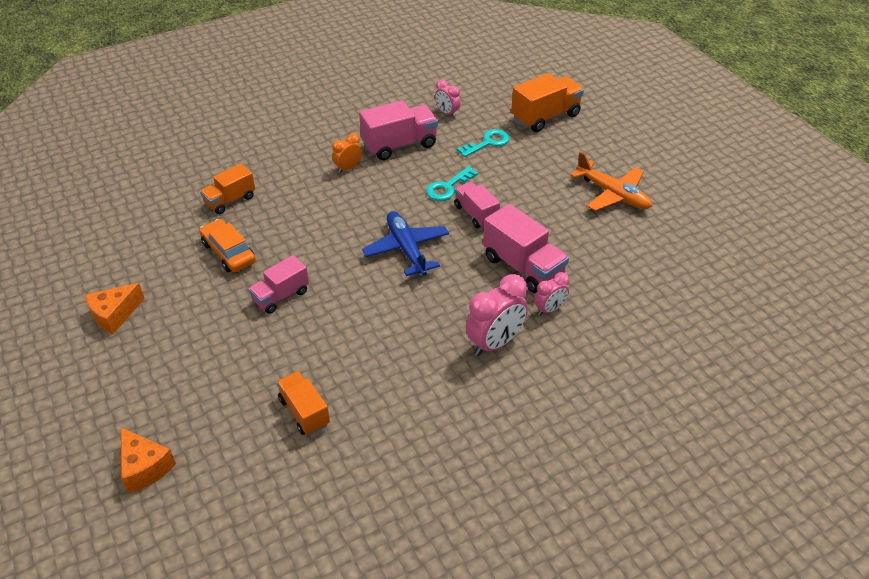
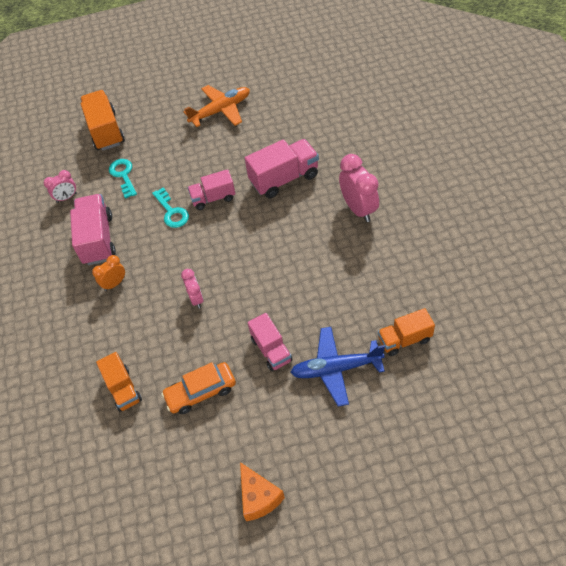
camera: 70 degrees left, 10 degrees up
(145, 467) = (444, 461): orange cheese -> none
(348, 168) = (114, 283): orange clock -> orange clock turned 75 degrees clockwise
(406, 249) = (240, 251): blue plane -> blue plane (336, 369)
(549, 309) = (332, 171): pink clock -> pink clock (196, 299)

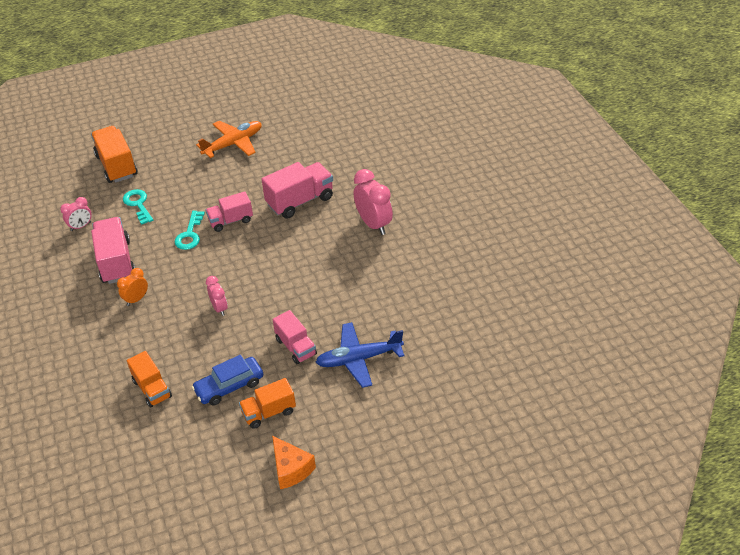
camera: 10 degrees left, 10 degrees down
(172, 212) = (190, 234): turquoise key -> turquoise key turned 45 degrees clockwise
(201, 392) = (229, 386): orange car -> blue car
(404, 339) = (422, 331): orange truck -> orange truck (269, 412)

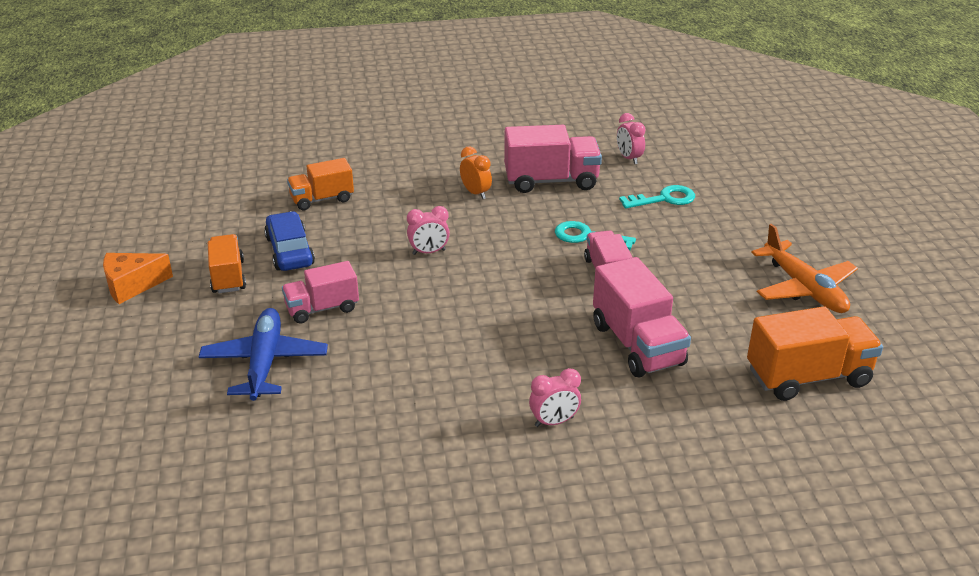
camera: 100 degrees right, 10 degrees down
(116, 166) = (755, 185): orange truck -> orange truck (808, 377)
(373, 224) = (554, 422): pink clock -> pink clock, size x0.57

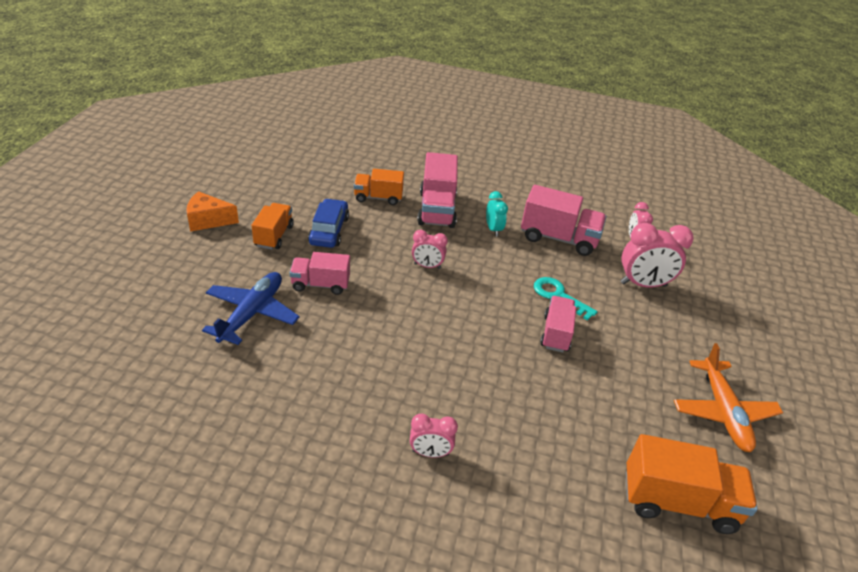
camera: 20 degrees right, 5 degrees up
(475, 193) = (493, 229): orange clock -> turquoise clock
(637, 344) = (542, 409): pink truck -> pink truck (437, 209)
(664, 199) = (643, 284): turquoise key -> pink clock

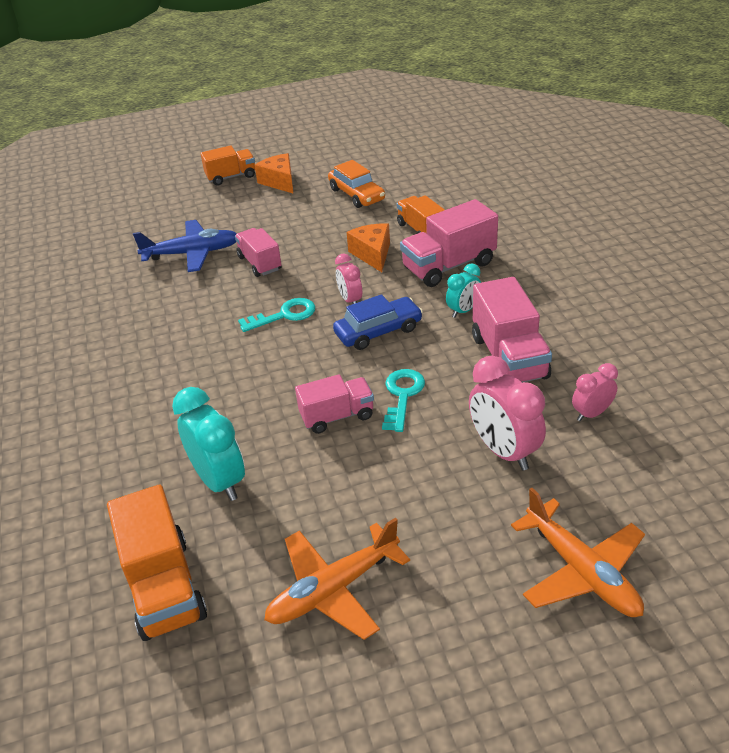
camera: 65 degrees right, 0 degrees up
(274, 236) = (296, 214): orange truck -> orange truck (231, 177)
(289, 198) = (356, 194): none -> orange car
(329, 230) = (336, 232): blue car -> blue car (378, 331)
(381, 230) = (372, 254): none -> orange cheese
(409, 304) = (284, 315): none -> turquoise key
(430, 453) = (113, 404): pink clock -> none
(581, 423) = (219, 481): none -> turquoise clock
(754, 308) = (582, 571): none -> orange plane

